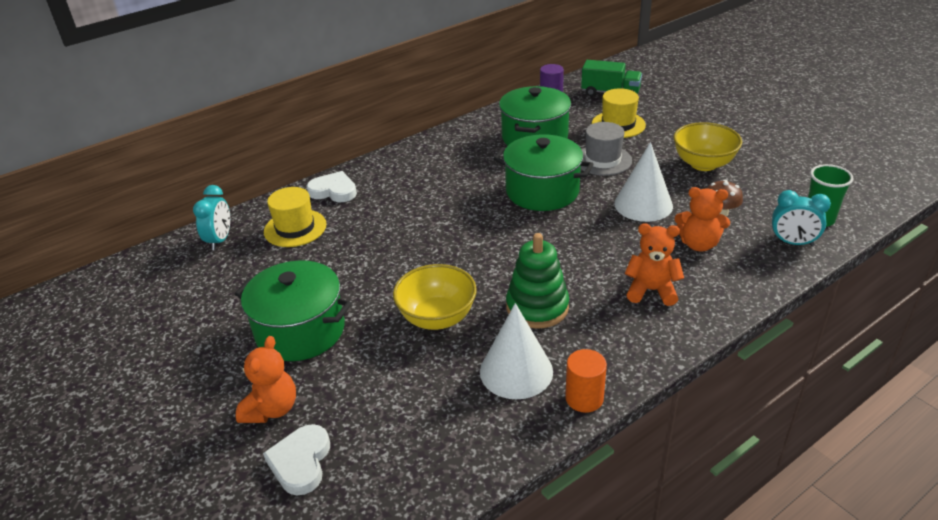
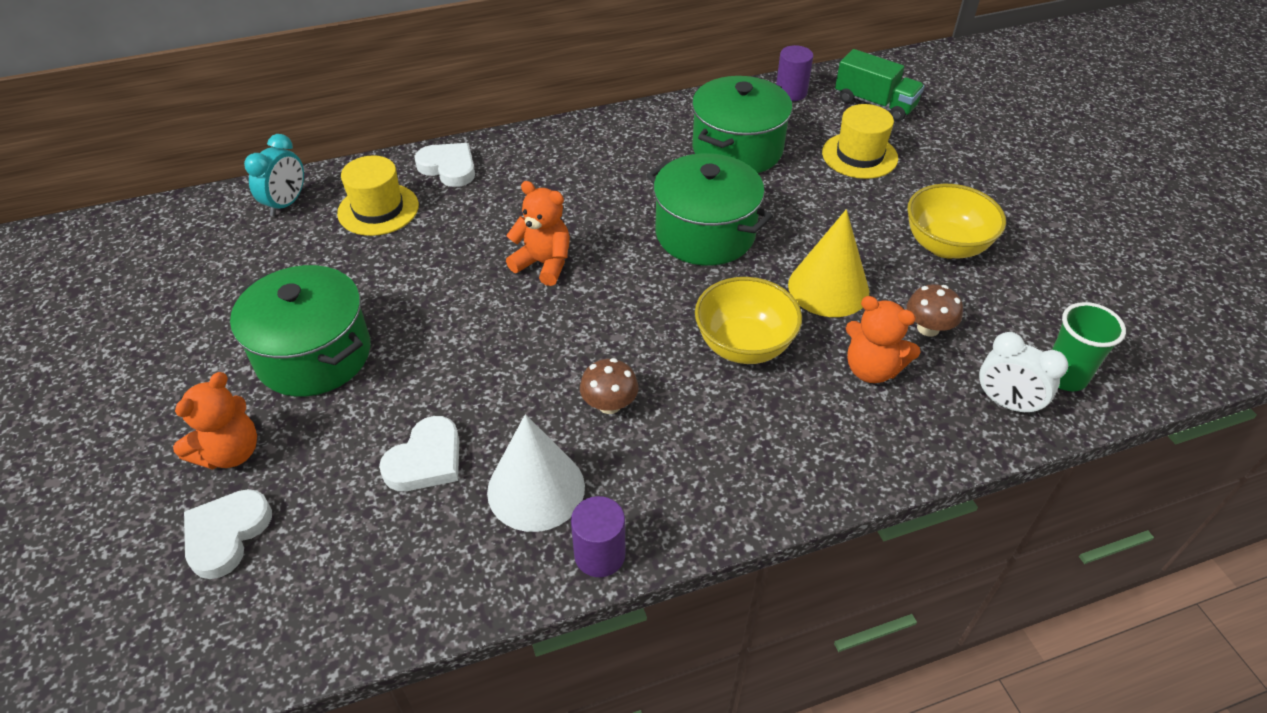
camera: 15 degrees right, 10 degrees up
(426, 374) = (426, 460): none -> white heart
(437, 318) = (480, 383): yellow bowl -> yellow bowl (744, 345)
(537, 307) = (609, 404): green stacking toy -> brown mushroom
(584, 398) = (599, 554): orange cylinder -> purple cylinder
(603, 160) = (809, 206): grey hat -> none
(643, 204) = (828, 288): white cone -> yellow cone
(651, 290) = (770, 422): orange teddy bear -> orange teddy bear (543, 264)
(793, 243) = (1006, 403): turquoise clock -> white clock

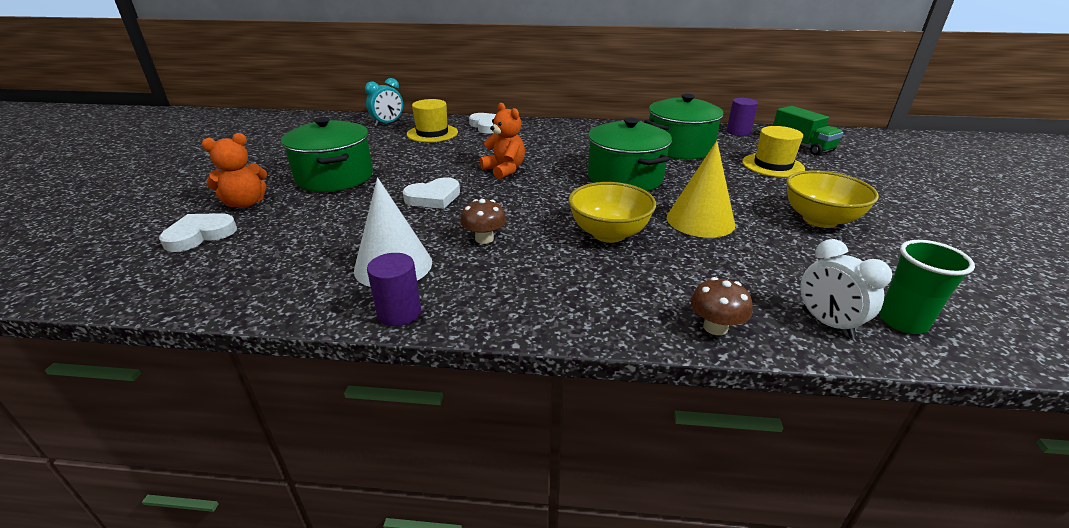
camera: 25 degrees right, 15 degrees down
(426, 460) = (342, 234): white heart -> white heart (433, 197)
(871, 369) = (706, 270): orange teddy bear -> none
(928, 328) = (774, 259): brown mushroom -> brown mushroom (715, 327)

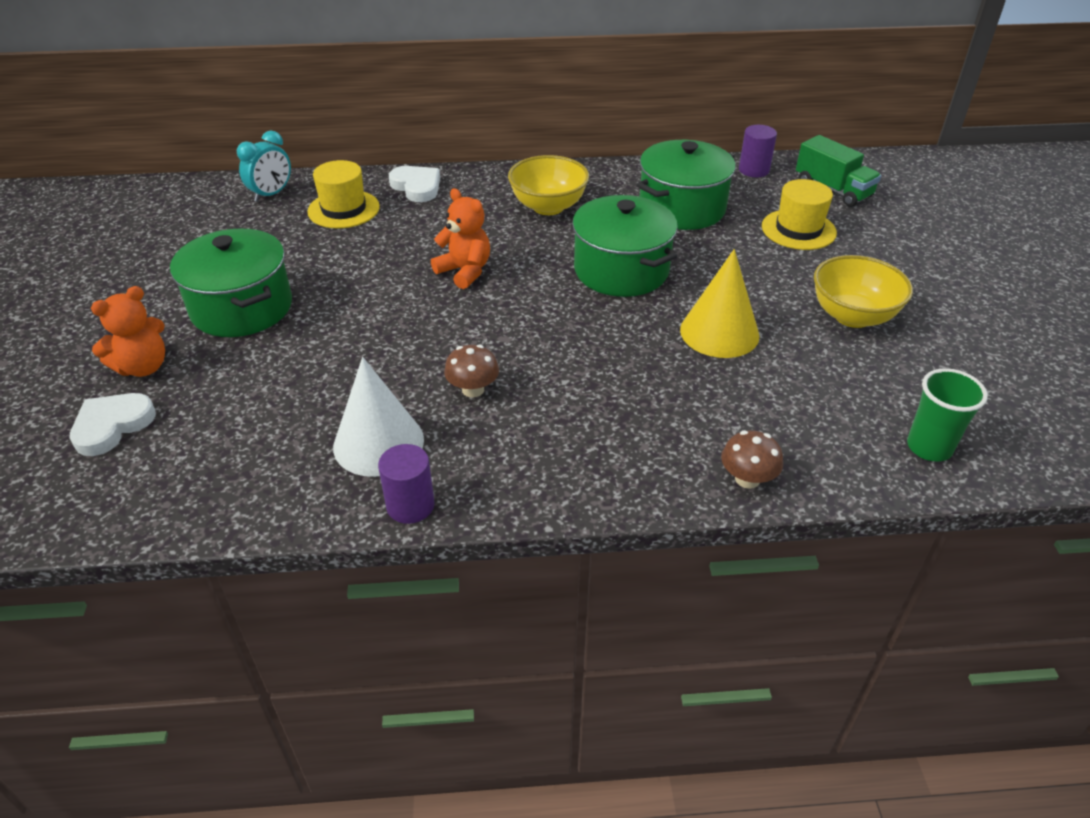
camera: 10 degrees left, 10 degrees up
(433, 197) = (388, 330): white heart -> none
(608, 234) = (617, 365): yellow bowl -> yellow bowl (548, 207)
(827, 323) = (856, 459): white clock -> none

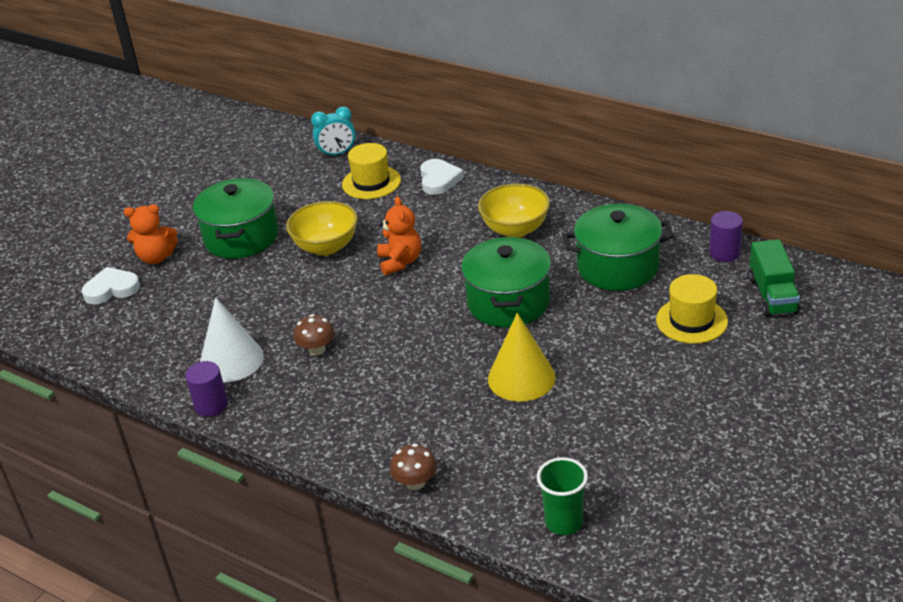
camera: 40 degrees right, 5 degrees down
(852, 316) = (638, 407): yellow bowl -> yellow bowl (326, 247)

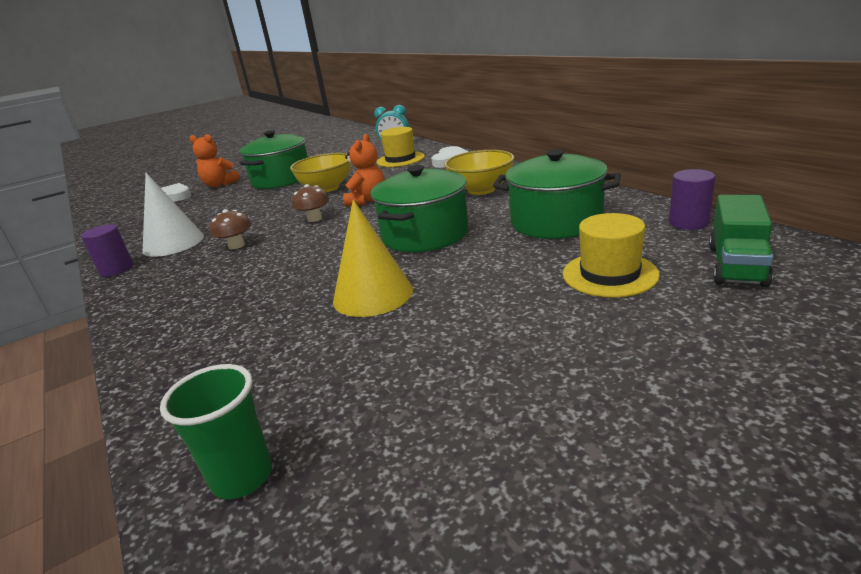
camera: 25 degrees right, 10 degrees down
(415, 482) = (159, 371): brown mushroom -> brown mushroom (314, 219)

